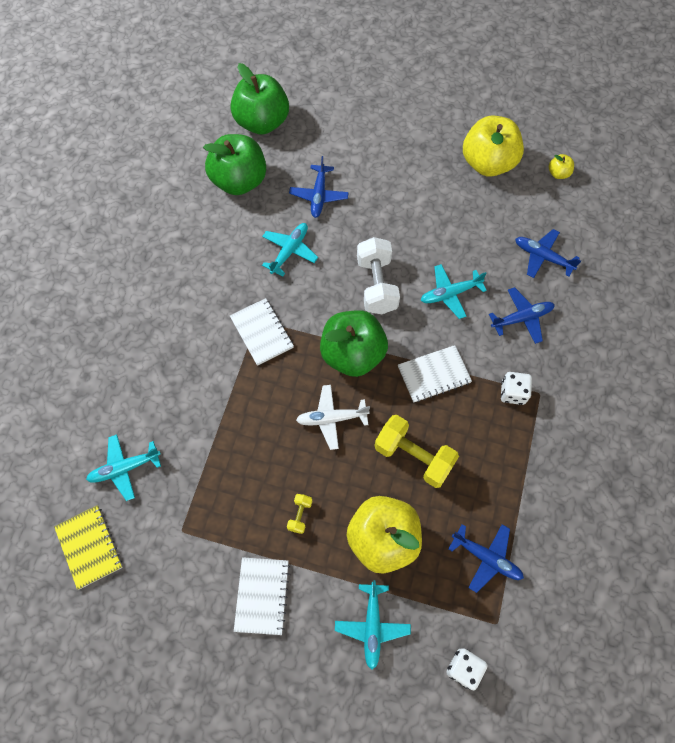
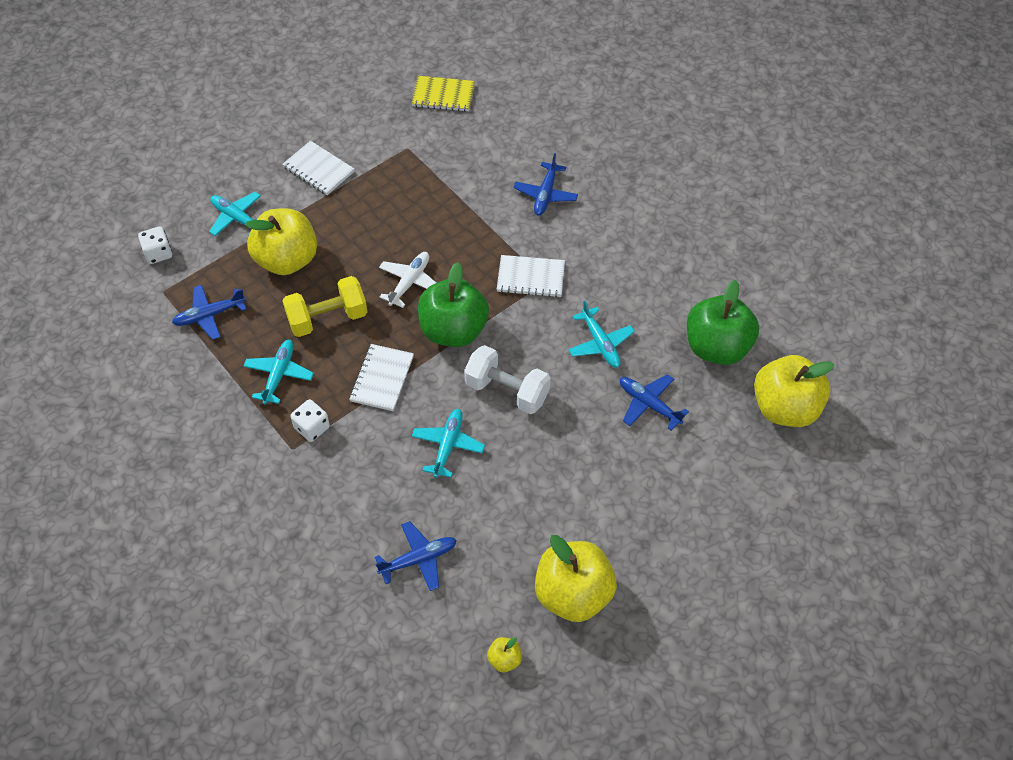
camera: 125 degrees right, 10 degrees down
(124, 468) = (486, 137): turquoise plane -> turquoise plane (279, 374)
(262, 122) = (785, 408): green apple -> yellow apple
(300, 515) = (353, 220): yellow dumbbell -> none
(522, 318) = (372, 489): blue plane -> blue plane (545, 194)

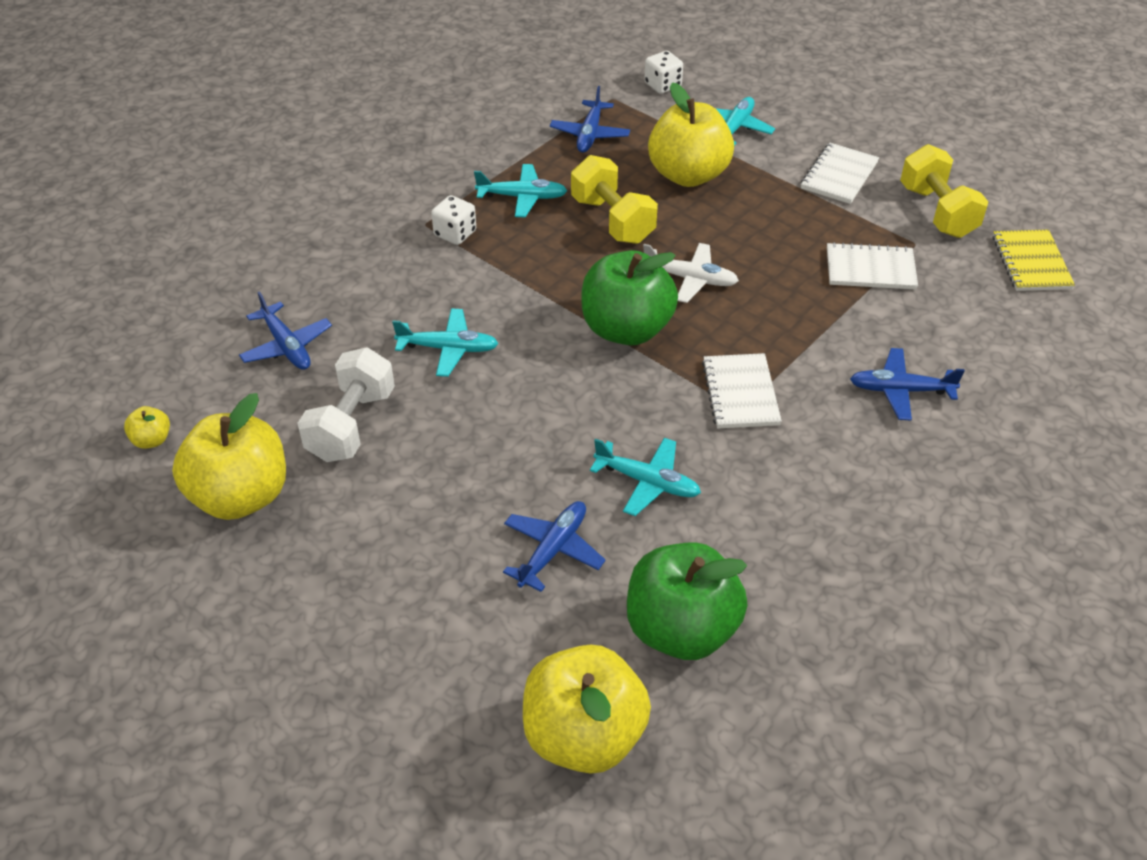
camera: 80 degrees right, 10 degrees down
(209, 315) = (590, 134): blue plane -> blue plane turned 135 degrees counterclockwise
(377, 127) = (937, 211): none -> yellow dumbbell
(382, 378) = (536, 277): white notebook -> white notebook (870, 269)
(507, 391) = (543, 393): white dumbbell -> white dumbbell (351, 425)
(600, 343) = (647, 482): turquoise plane -> turquoise plane turned 120 degrees counterclockwise

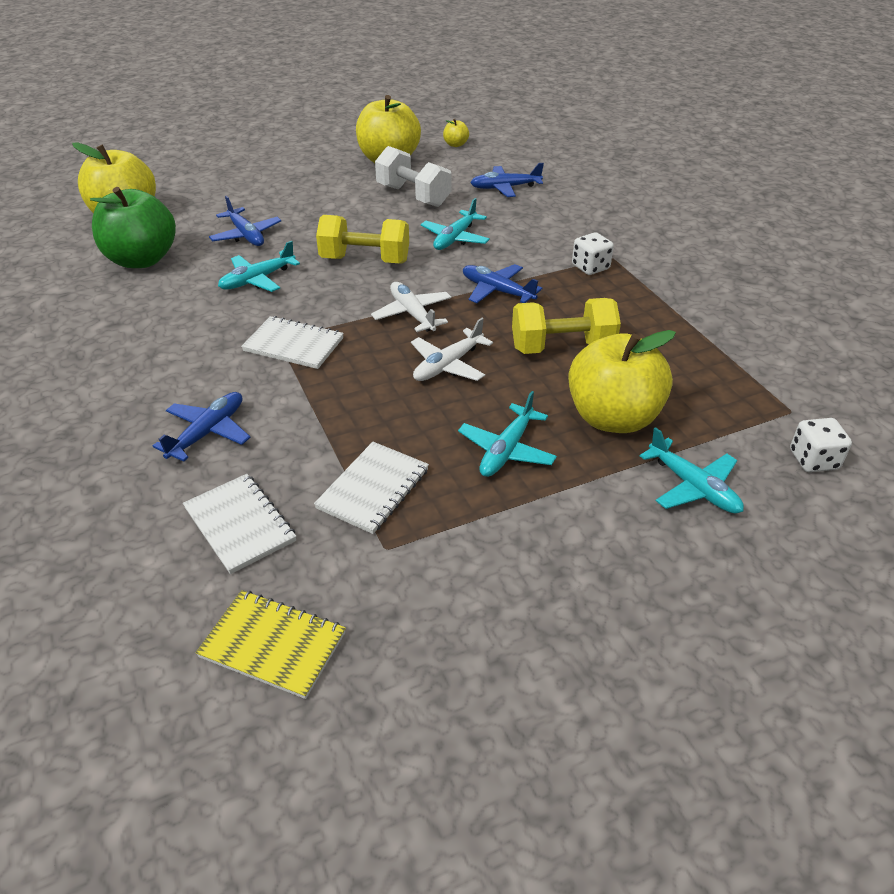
camera: 115 degrees right, 5 degrees down
(522, 197) = (625, 309): turquoise plane -> turquoise plane (506, 450)
(590, 134) = (719, 374): blue plane -> blue plane (497, 291)
(626, 329) = (412, 314): green apple -> white plane
(839, 175) = (551, 540): white notebook -> white notebook (240, 524)
(937, 211) = (427, 602): yellow dumbbell -> yellow dumbbell (365, 260)

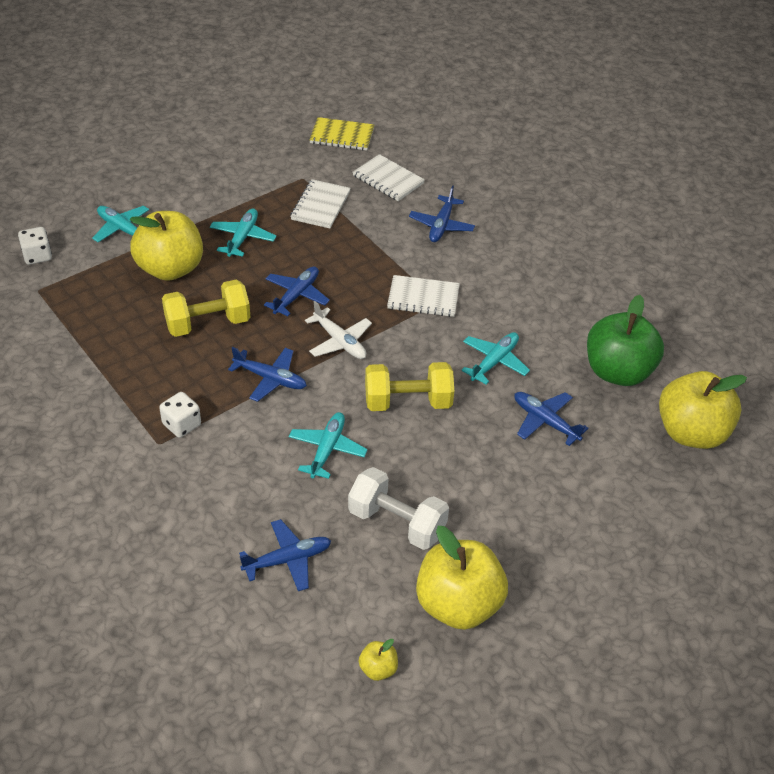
camera: 165 degrees right, 5 degrees up
(448, 365) = (296, 295): white plane -> blue plane

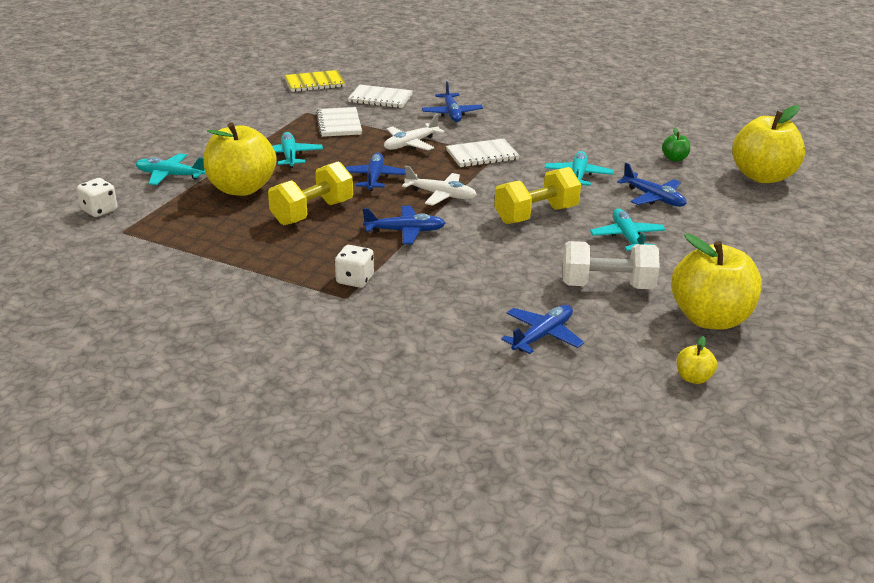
camera: 25 degrees left, 15 degrees down
(327, 449) = (501, 259): turquoise plane -> turquoise plane (627, 238)
(366, 258) = (410, 144): none -> white plane
(545, 421) = (654, 198): blue plane -> blue plane turned 150 degrees counterclockwise
(618, 371) = (674, 159): green apple -> green apple, size x0.42

